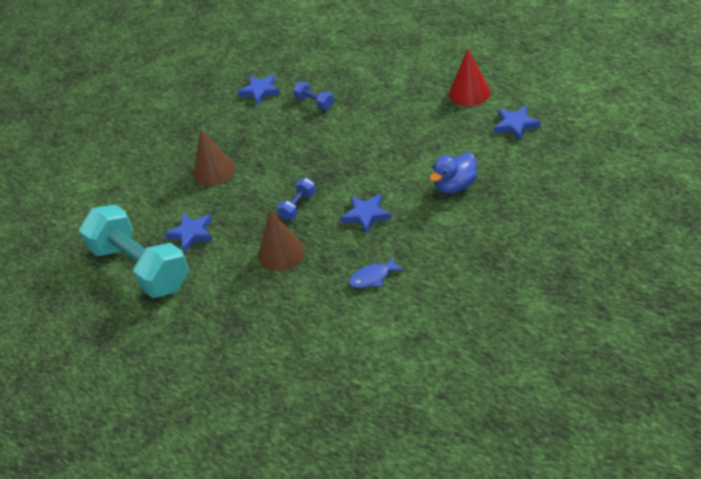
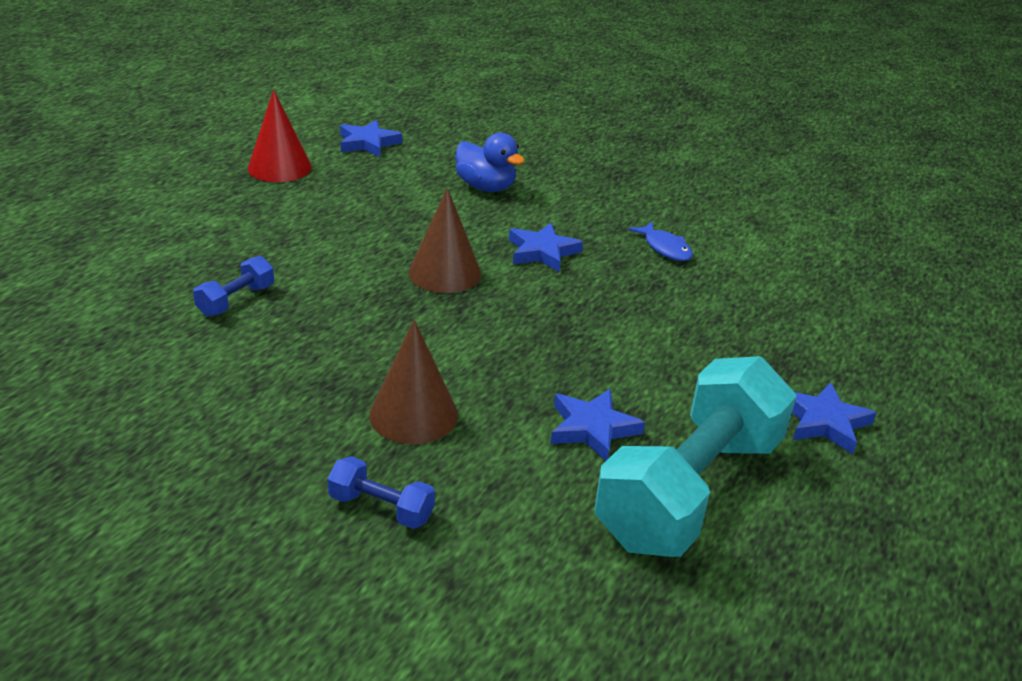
camera: 105 degrees left, 10 degrees down
(260, 91) = (161, 368): blue star -> blue star (824, 422)
(281, 253) = (629, 324): brown cone -> brown cone (445, 273)
(298, 206) = (520, 311): blue dumbbell -> blue dumbbell (381, 508)

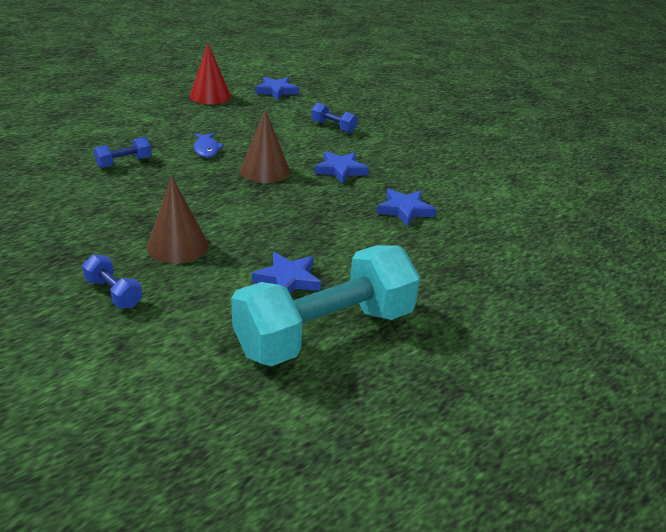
camera: 20 degrees right, 0 degrees up
(486, 187) = (333, 127): blue duck -> blue dumbbell
(665, 248) = (430, 183): blue fish -> blue fish (206, 149)
(824, 422) = (462, 313): blue star -> blue star (405, 210)

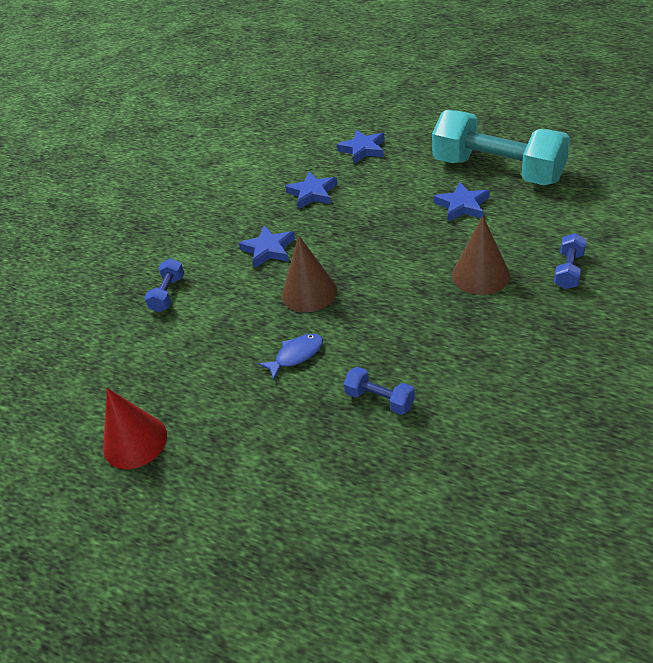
camera: 105 degrees left, 10 degrees up
(276, 91) = (79, 387): blue star -> blue star (363, 149)

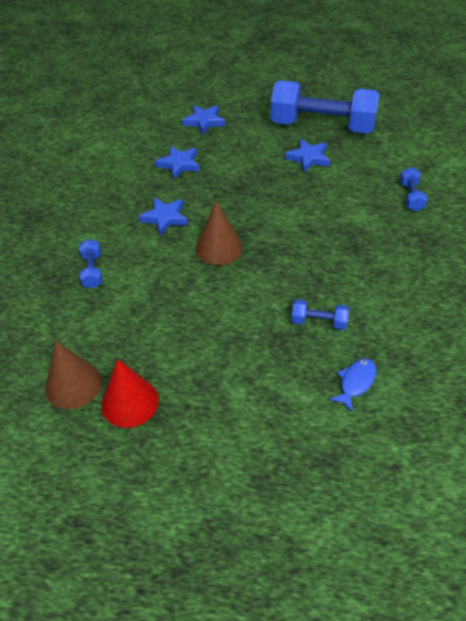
camera: 25 degrees left, 5 degrees up
(296, 355) = (234, 301): blue fish -> blue fish (356, 382)
(480, 275) = (348, 211): brown cone -> brown cone (73, 384)
(497, 170) = (322, 126): turquoise dumbbell -> blue dumbbell

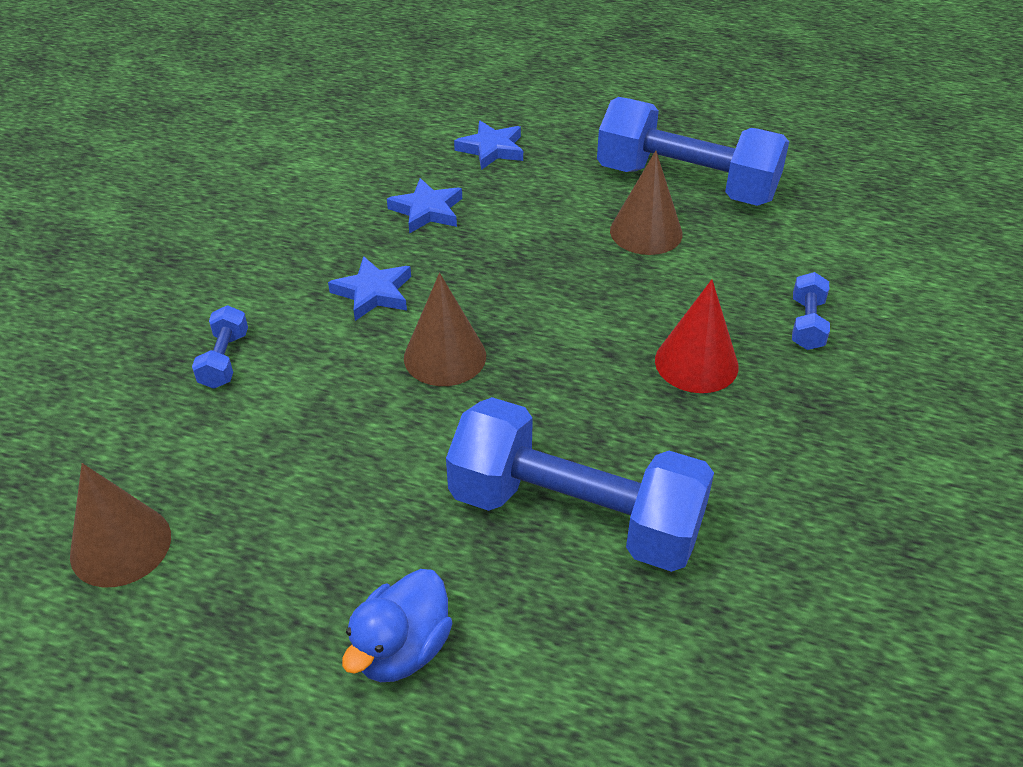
camera: 10 degrees right, 5 degrees down
(130, 402) = (201, 594): red cone -> red cone (696, 363)
(250, 409) = (402, 649): none -> blue duck
(308, 158) = (646, 232): blue star -> brown cone
(319, 322) = (575, 515): blue dumbbell -> blue dumbbell, size x2.45
(356, 382) = (607, 638): blue fish -> none

